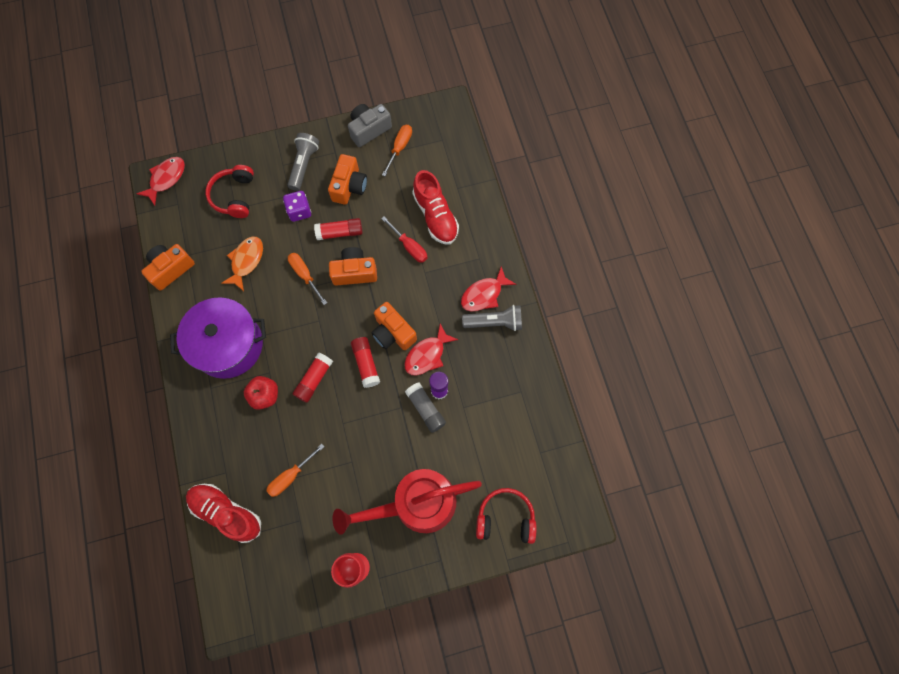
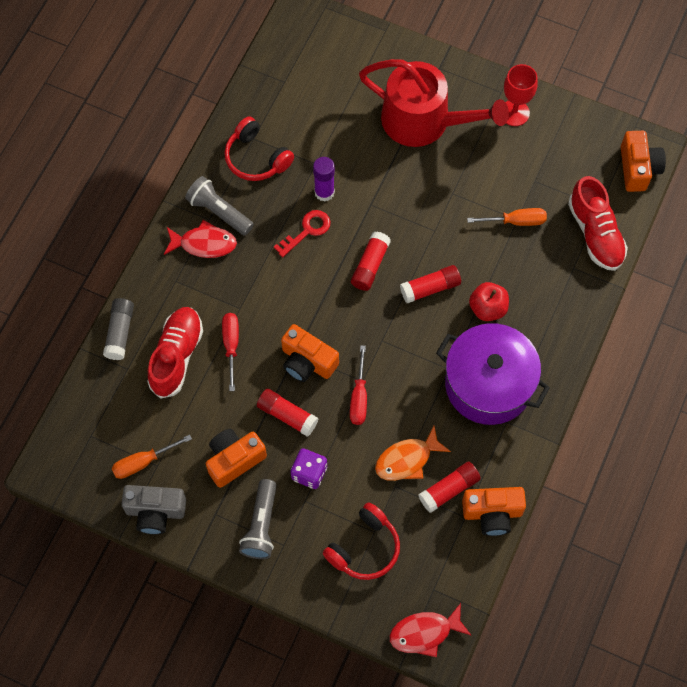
camera: 140 degrees left, 5 degrees down
(207, 263) = (449, 489): none -> red glue stick
(304, 165) = (261, 525): grey flashlight -> grey flashlight turned 45 degrees counterclockwise
(304, 275) = (359, 398): orange screwdriver -> red screwdriver
(393, 333) = (321, 274): orange camera -> orange camera (638, 168)
(425, 409) = (350, 186): grey glue stick -> grey glue stick (120, 332)
(427, 355) = (307, 230): red fish -> red key
(505, 518) = (359, 58): red headphones -> red headphones (256, 158)

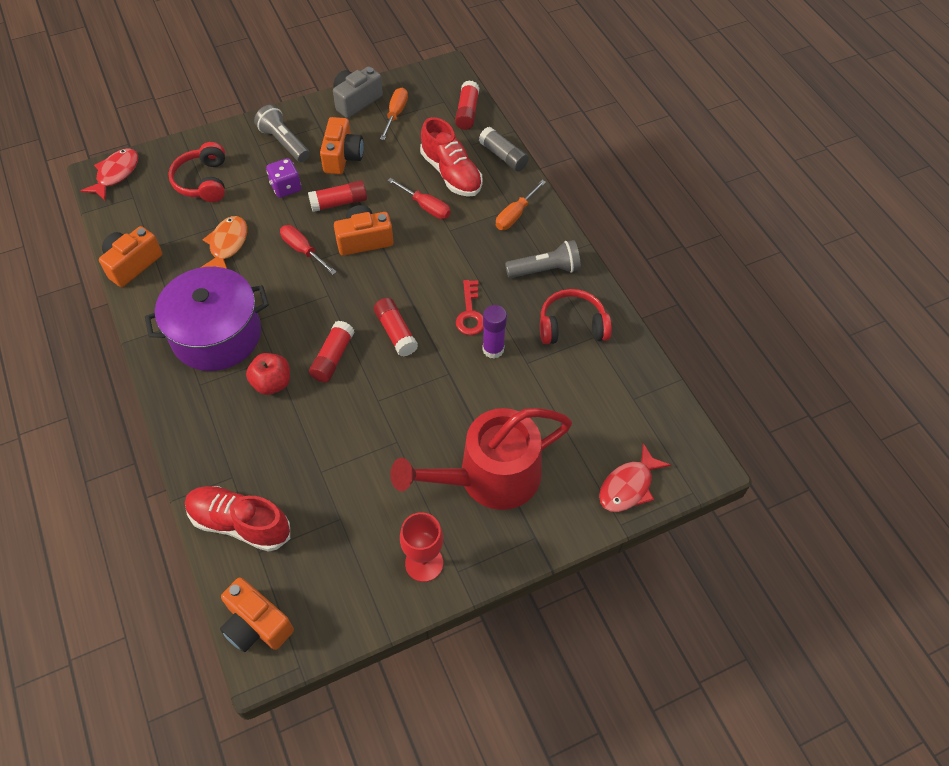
camera: 130 degrees right, 10 degrees down
(204, 244) = (526, 243): red fish -> red fish (628, 486)
(449, 489) = (178, 252): red glue stick -> red glue stick (467, 112)
(516, 221) = (319, 469): orange screwdriver -> orange screwdriver (515, 215)

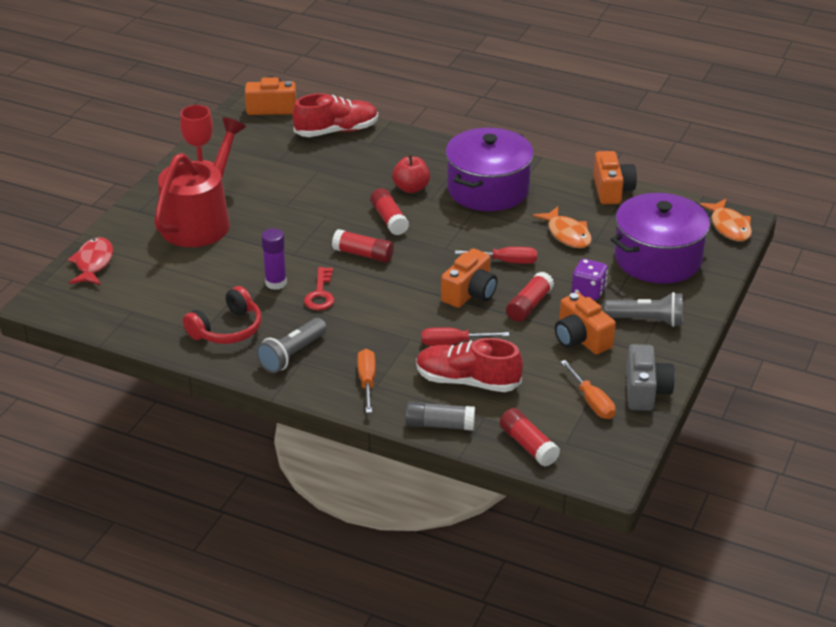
camera: 140 degrees right, 20 degrees down
(116, 174) = (729, 226): red fish -> orange fish
(203, 181) = (658, 259): red headphones -> purple pot
(470, 313) = (320, 294): red key -> red key turned 135 degrees counterclockwise

